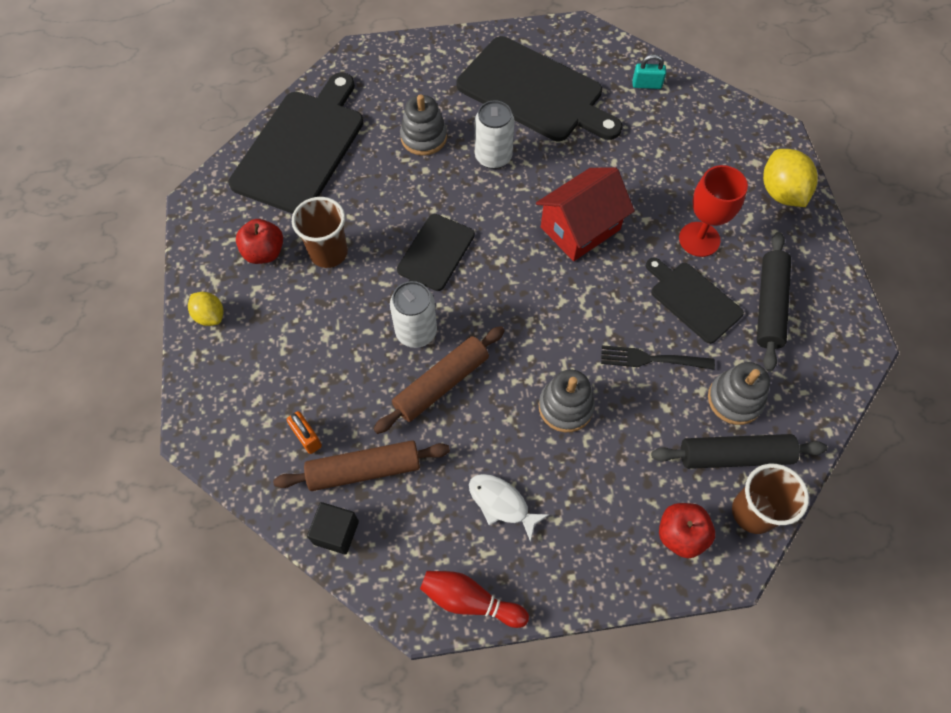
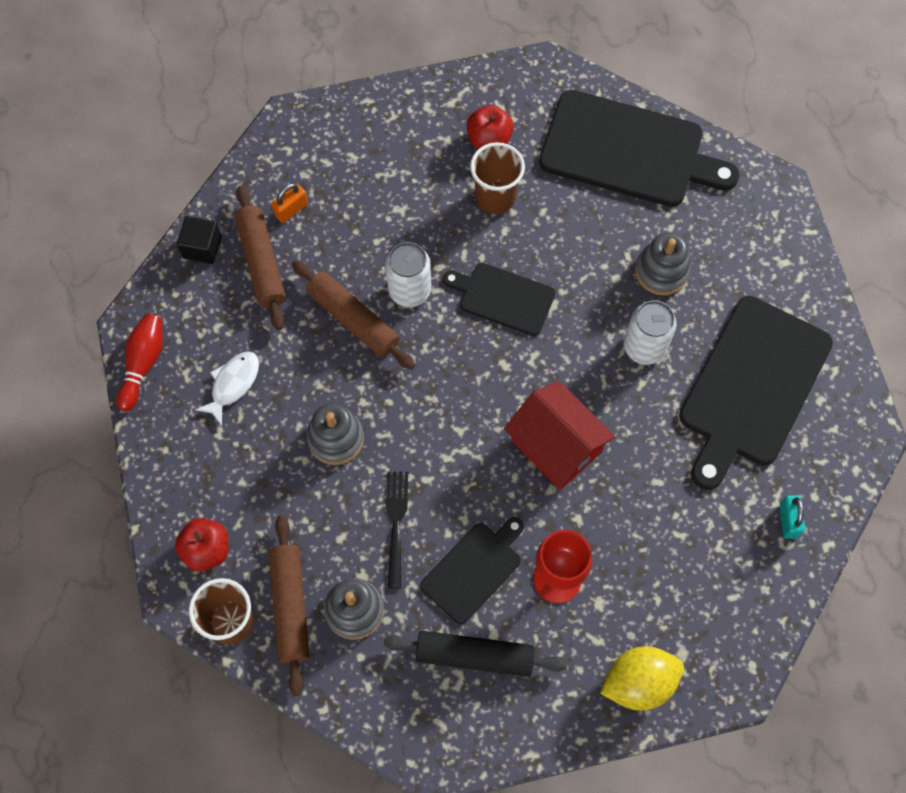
camera: 85 degrees right, 5 degrees up
(210, 316) = (412, 106): yellow lemon -> none
(734, 455) = (291, 606): black rolling pin -> brown rolling pin

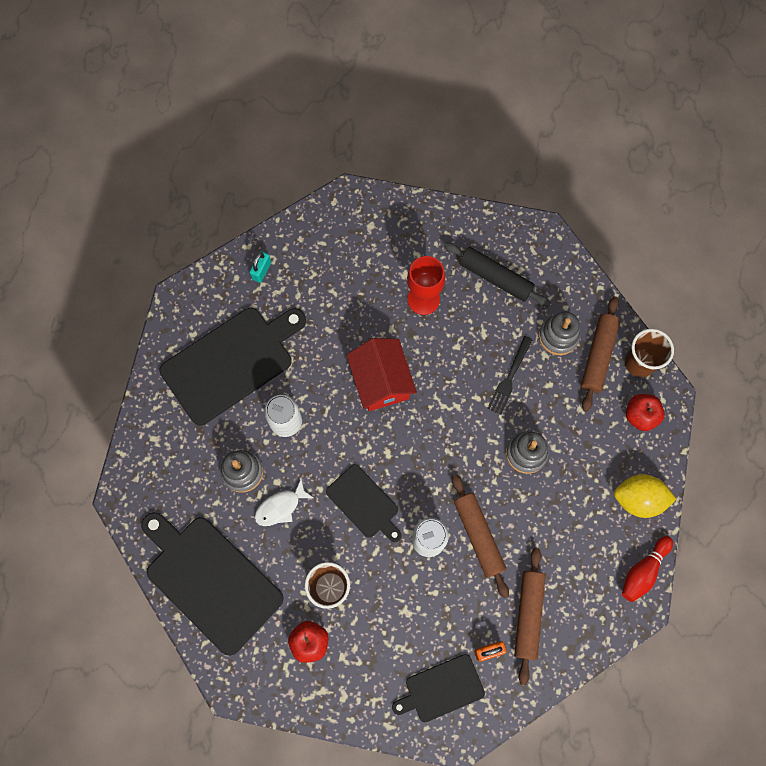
camera: 155 degrees left, 5 degrees up
(202, 247) = (569, 649): black cube -> none
(233, 384) = (583, 525): white fish -> white fish (280, 507)
(474, 569) = (472, 327): black cutting board -> black cutting board (441, 689)
(638, 682) = (405, 222): yellow lemon -> yellow lemon (638, 499)

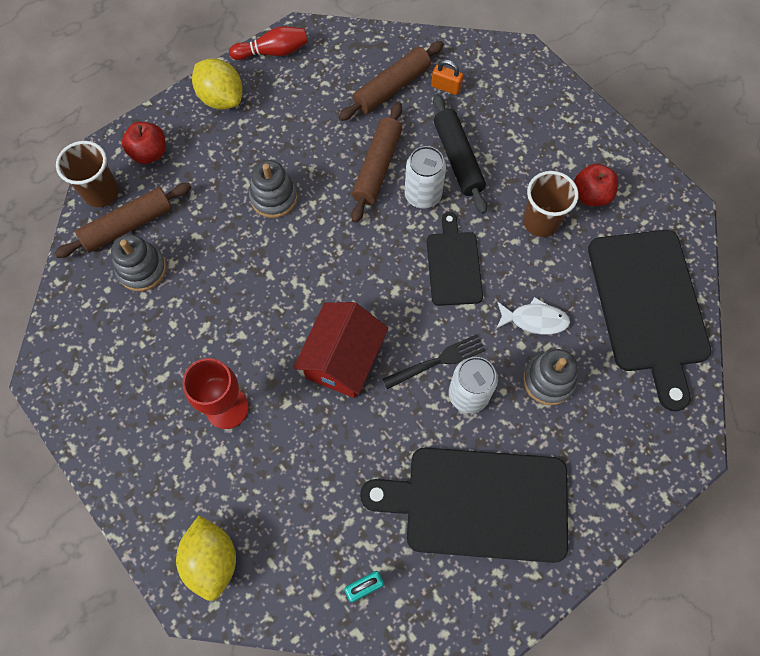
camera: 140 degrees left, 5 degrees down
(355, 220) = (212, 560): none -> yellow lemon
(441, 689) = (507, 90): black cutting board -> none
(495, 278) = (138, 371): black rolling pin -> black rolling pin (458, 158)
(509, 377) = (223, 268): black fork -> black fork (437, 361)

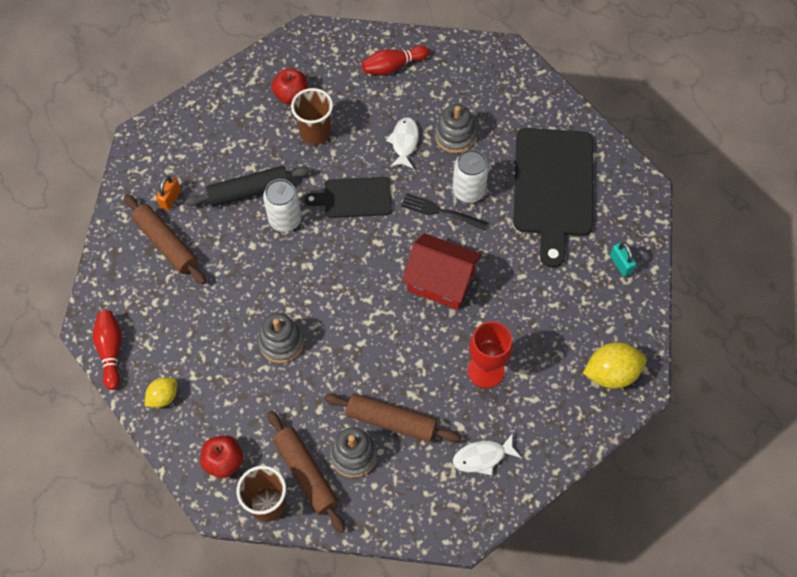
camera: 90 degrees left, 5 degrees down
(123, 400) = (482, 457): none -> white fish
(221, 98) = (163, 397): yellow lemon -> yellow lemon, size x0.60
(377, 167) = (254, 256): brown rolling pin -> brown rolling pin (391, 421)
(437, 361) = (440, 212): black fork -> black fork turned 45 degrees counterclockwise
(648, 306) = (393, 66): black cutting board -> red bowling pin

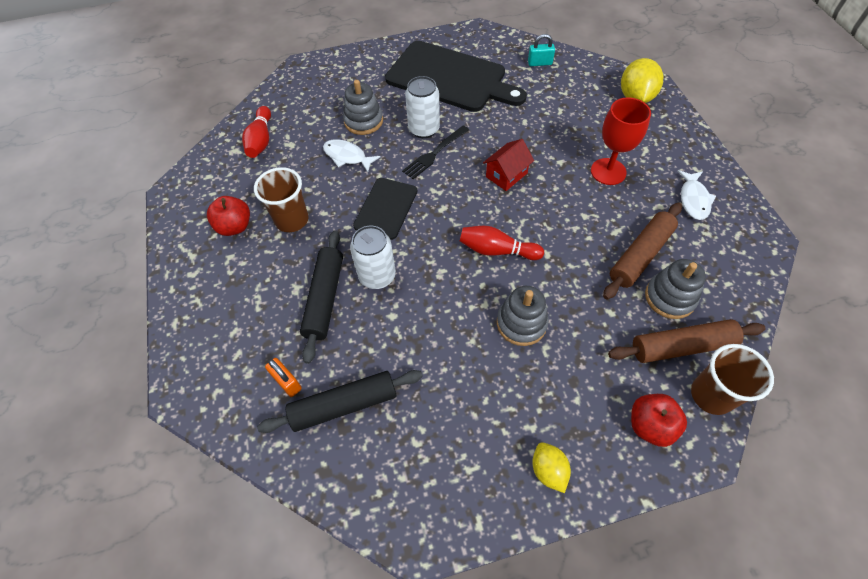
camera: 65 degrees left, 5 degrees down
(111, 351) = (462, 518): red bowling pin -> red bowling pin (497, 250)
(166, 243) = (344, 405): brown rolling pin -> black rolling pin
(441, 281) = (506, 175): red house -> red house, size x0.61

